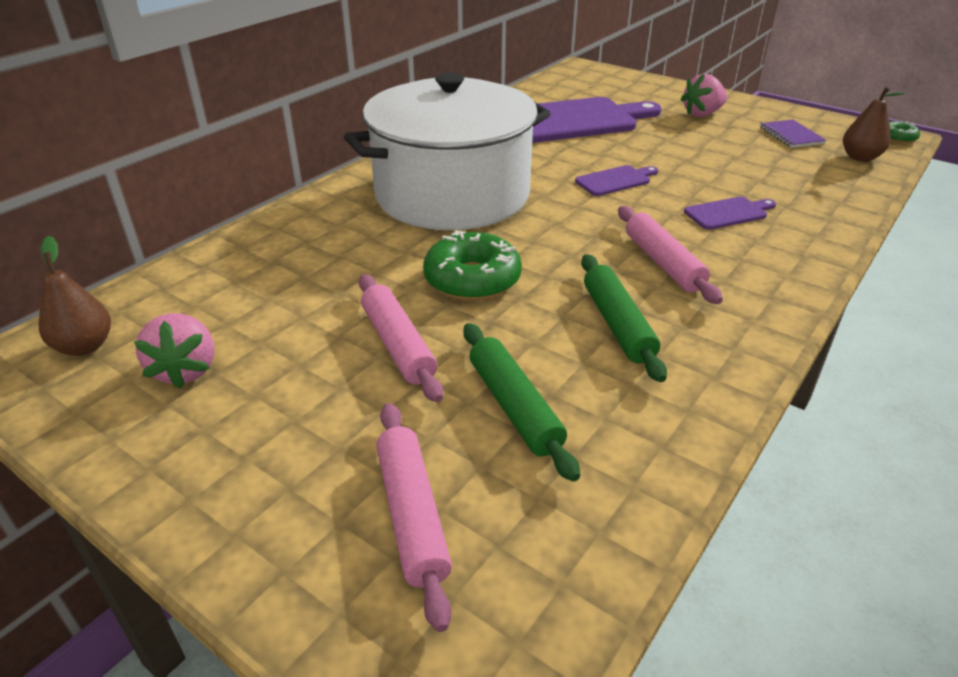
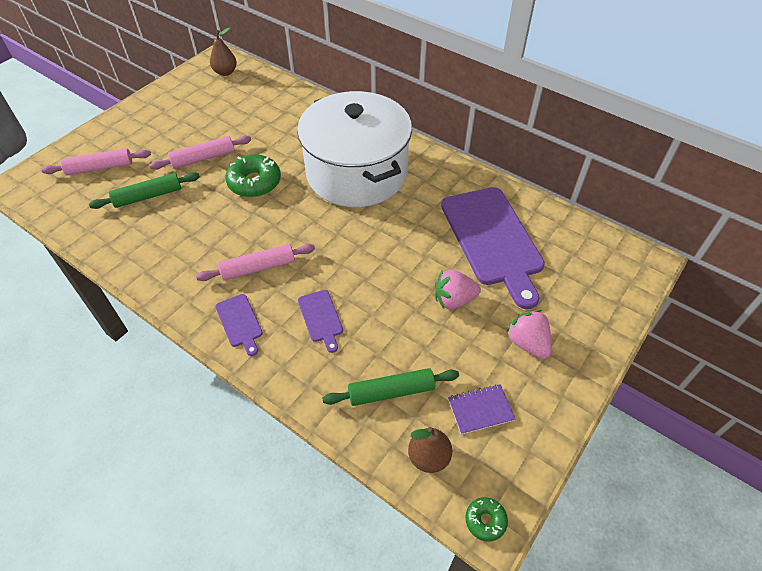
camera: 90 degrees right, 15 degrees up
(186, 370) = (202, 100): pink strawberry -> pink strawberry (454, 300)
(615, 180) = (377, 258): purple cutting board -> purple cutting board (240, 322)
(617, 324) = (199, 238): green rolling pin -> green rolling pin (391, 391)

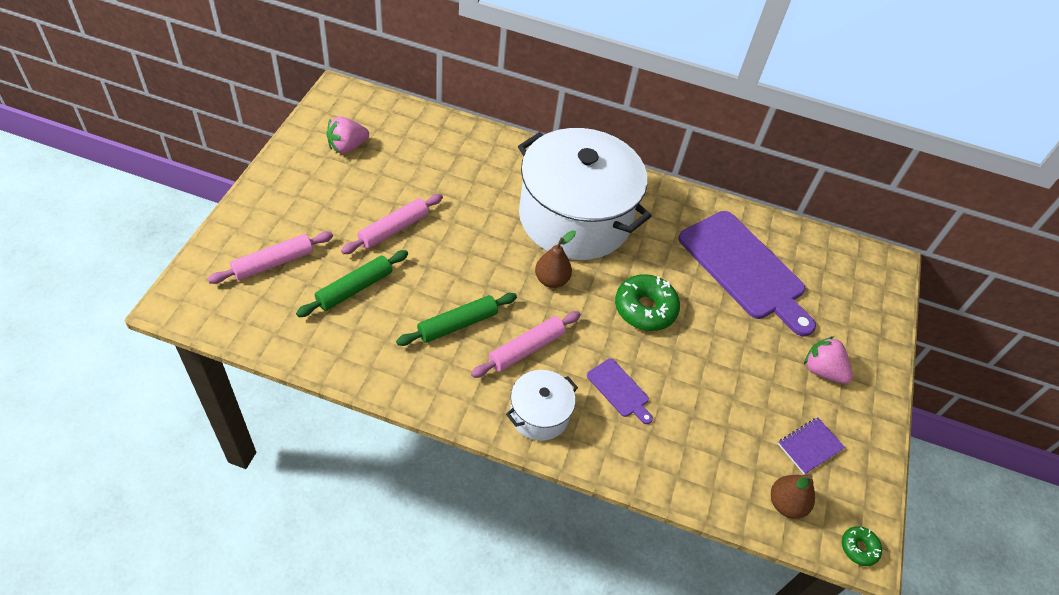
camera: 25 degrees left, 0 degrees up
(225, 72) = (359, 112): brown pear -> brown pear (551, 280)
(240, 322) = (539, 414): purple cutting board -> white pot
(254, 182) = (469, 249): green donut -> green donut (645, 308)
(391, 391) = (723, 449): green rolling pin -> green rolling pin (457, 324)
(454, 300) = (737, 341): pink strawberry -> pink strawberry (347, 147)

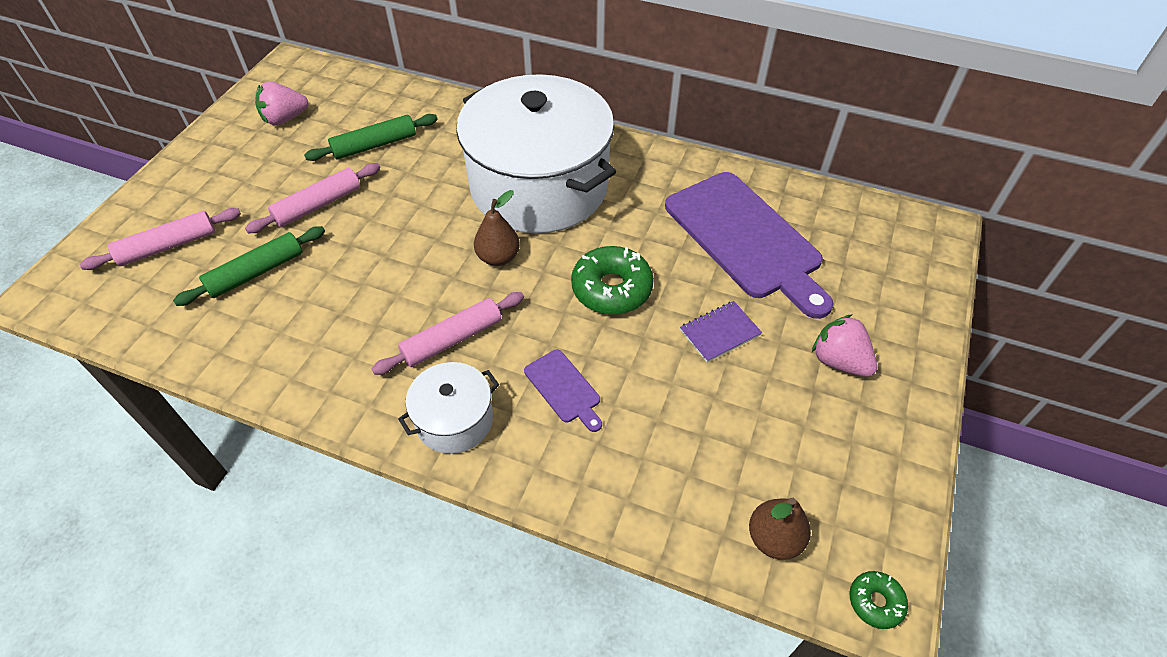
camera: 10 degrees right, 0 degrees up
(457, 324) = (372, 311): green rolling pin -> green rolling pin (375, 145)
(810, 446) = (814, 460): purple notebook -> purple notebook (720, 332)

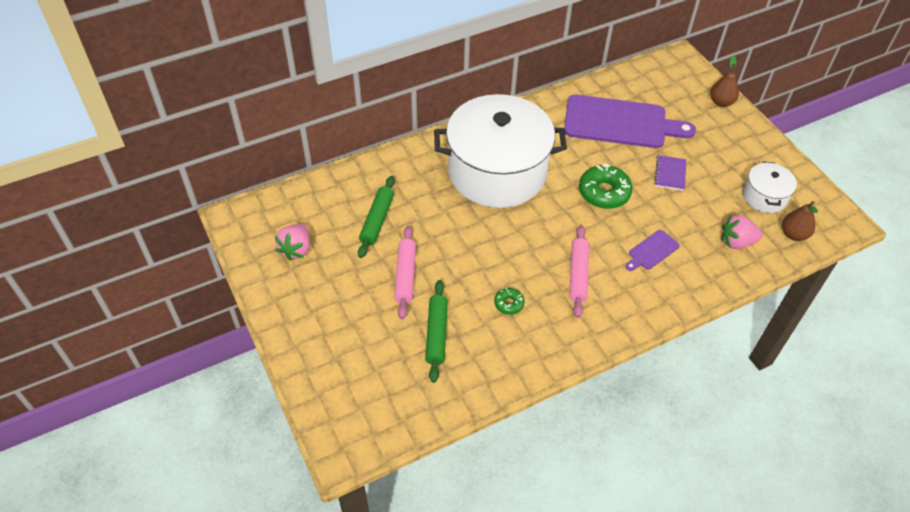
camera: 50 degrees left, 0 degrees up
(168, 246) = (364, 367): pink rolling pin -> none
(454, 420) = (633, 304): white pot -> white pot (764, 197)
(498, 257) = (536, 222): brown pear -> brown pear (721, 102)
(564, 389) = (652, 251): purple cutting board -> purple cutting board turned 135 degrees clockwise
(839, 361) = (723, 147): pink strawberry -> pink strawberry (736, 242)
(875, 602) = (845, 225): green donut -> green donut (509, 304)

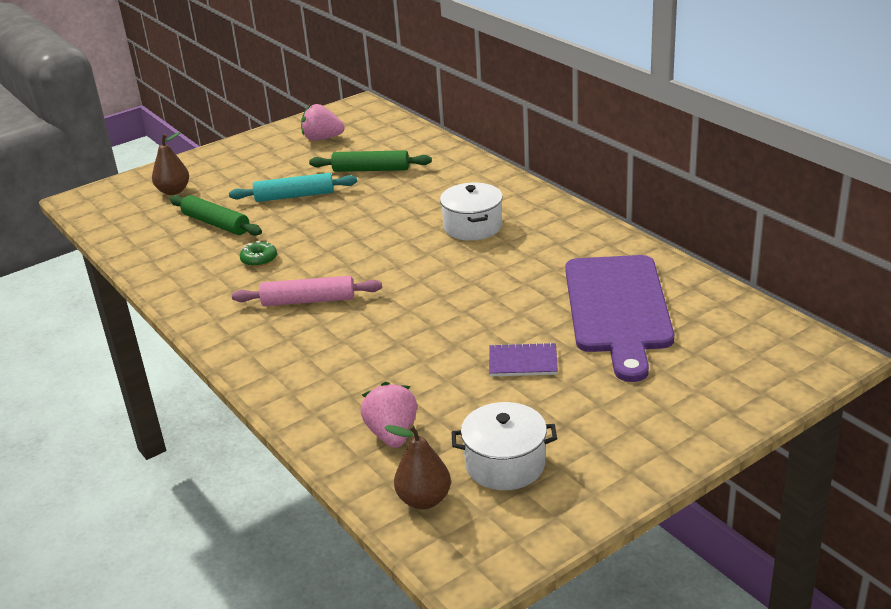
camera: 85 degrees right, 20 degrees down
(405, 275) = (294, 196): pink rolling pin -> turquoise rolling pin
(436, 334) = (216, 224): green rolling pin -> green rolling pin turned 45 degrees clockwise
(497, 172) = (473, 226): white pot -> white pot, size x0.44
(604, 192) = (462, 307): green donut -> none
(652, 251) = (359, 355): purple cutting board -> none
(721, 102) = (732, 407): brown pear -> brown pear (173, 191)

